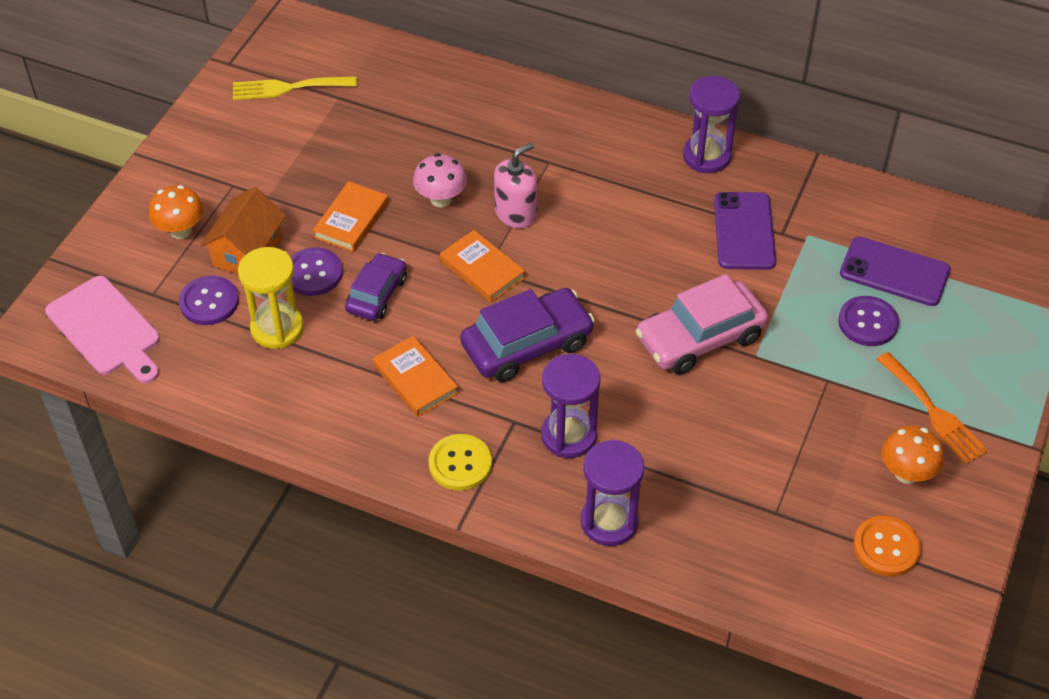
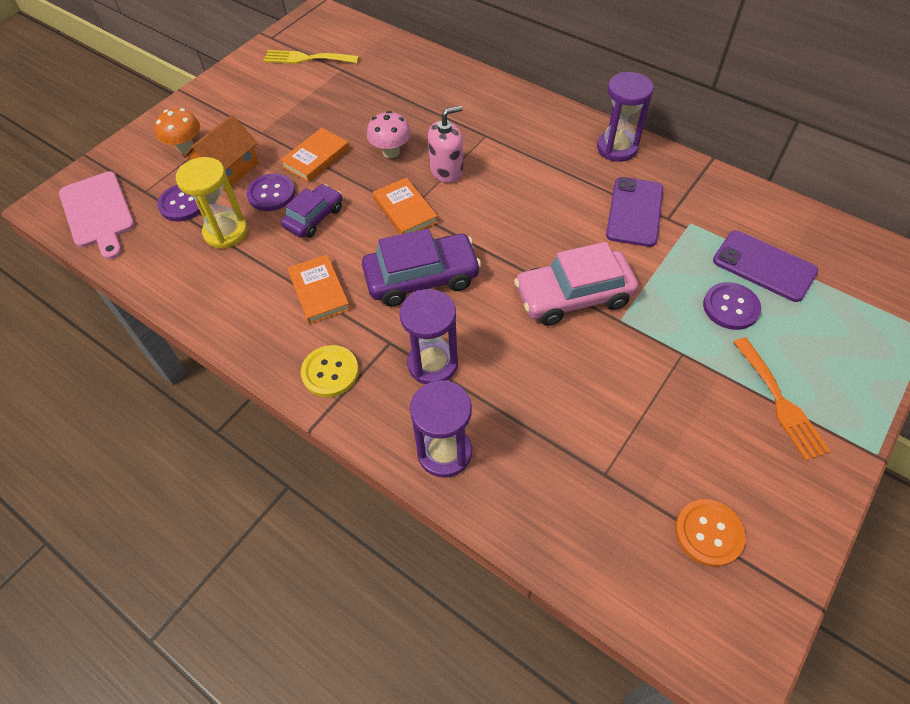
camera: 15 degrees right, 5 degrees up
(906, 473) = (743, 459): orange mushroom -> none

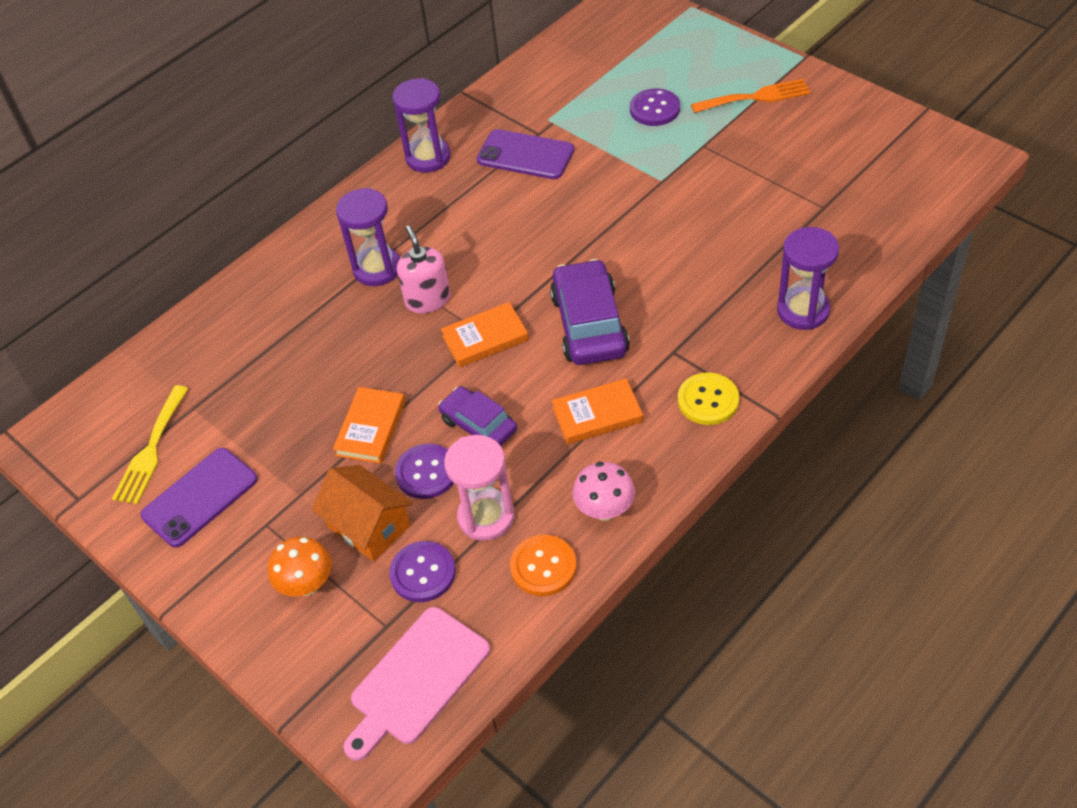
camera: 80 degrees left, 5 degrees down
(98, 212) = (417, 680): pink cutting board -> pink cutting board turned 150 degrees clockwise
(226, 232) = (486, 517): yellow hourglass -> pink hourglass
(316, 158) = (371, 428): orange book -> orange book turned 60 degrees clockwise
(391, 152) = (380, 351): pink mushroom -> pink mushroom (604, 510)
(432, 364) = (703, 317): purple hourglass -> purple hourglass (377, 269)
(573, 296) = (629, 209): pink car -> none
(708, 533) = (874, 155): orange button -> orange button (543, 566)
(764, 266) = (609, 81): purple phone -> purple phone (200, 497)

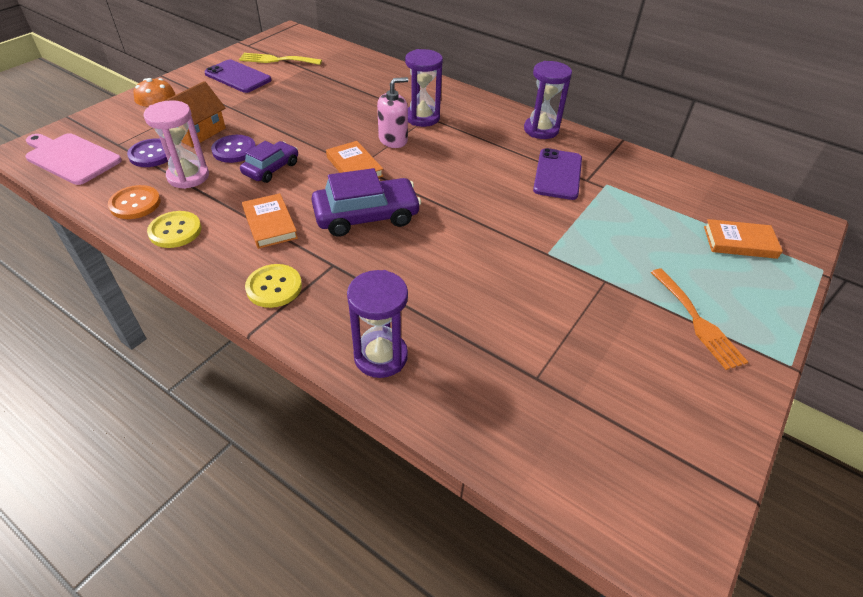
camera: 75 degrees right, 5 degrees down
(371, 428) = (277, 126): orange book -> orange book (739, 242)
(604, 510) = (175, 231): pink mushroom -> yellow button
(654, 109) = (646, 246): purple button -> none

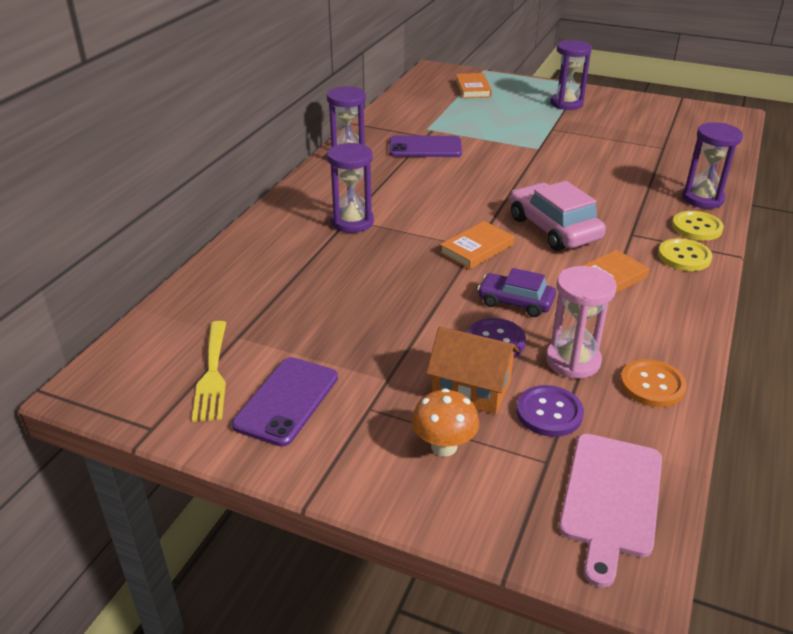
camera: 100 degrees left, 10 degrees down
(175, 231) = (668, 336): yellow button -> yellow button (696, 227)
(366, 216) = (553, 228): purple car -> pink car
(393, 140) = (410, 234): pink soap dispenser -> none
(697, 321) = (566, 104): orange fork -> purple hourglass

